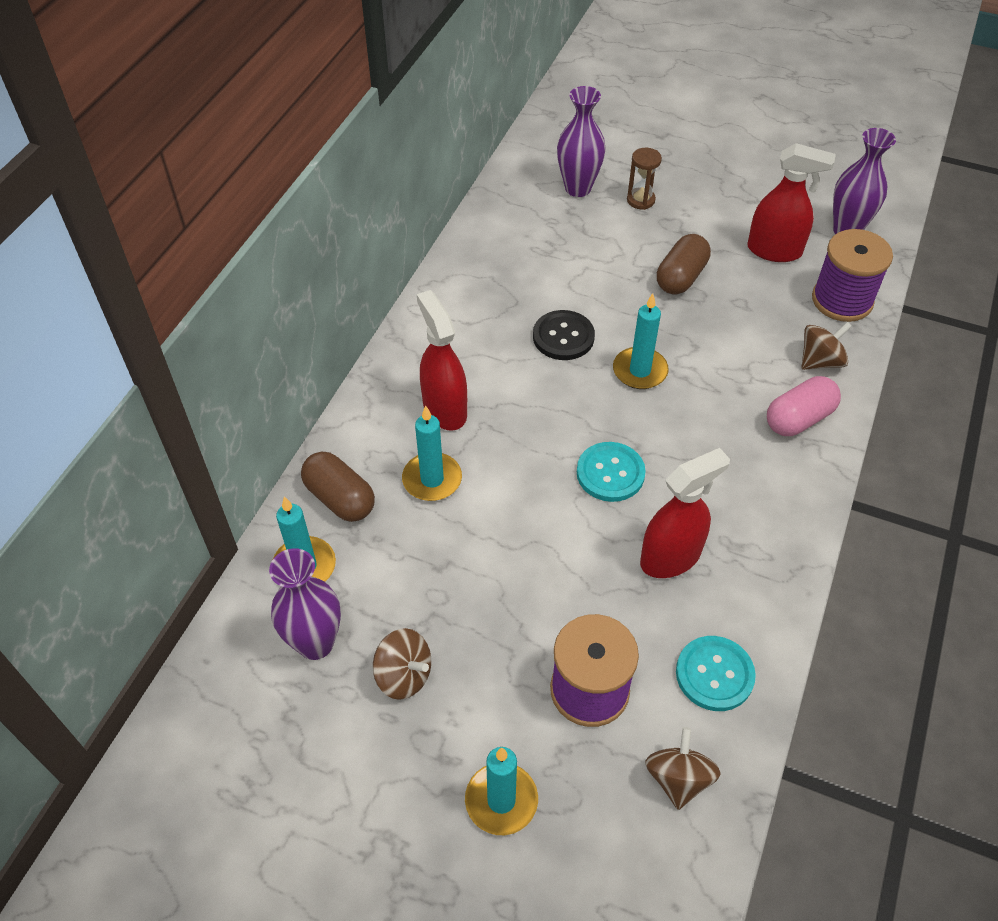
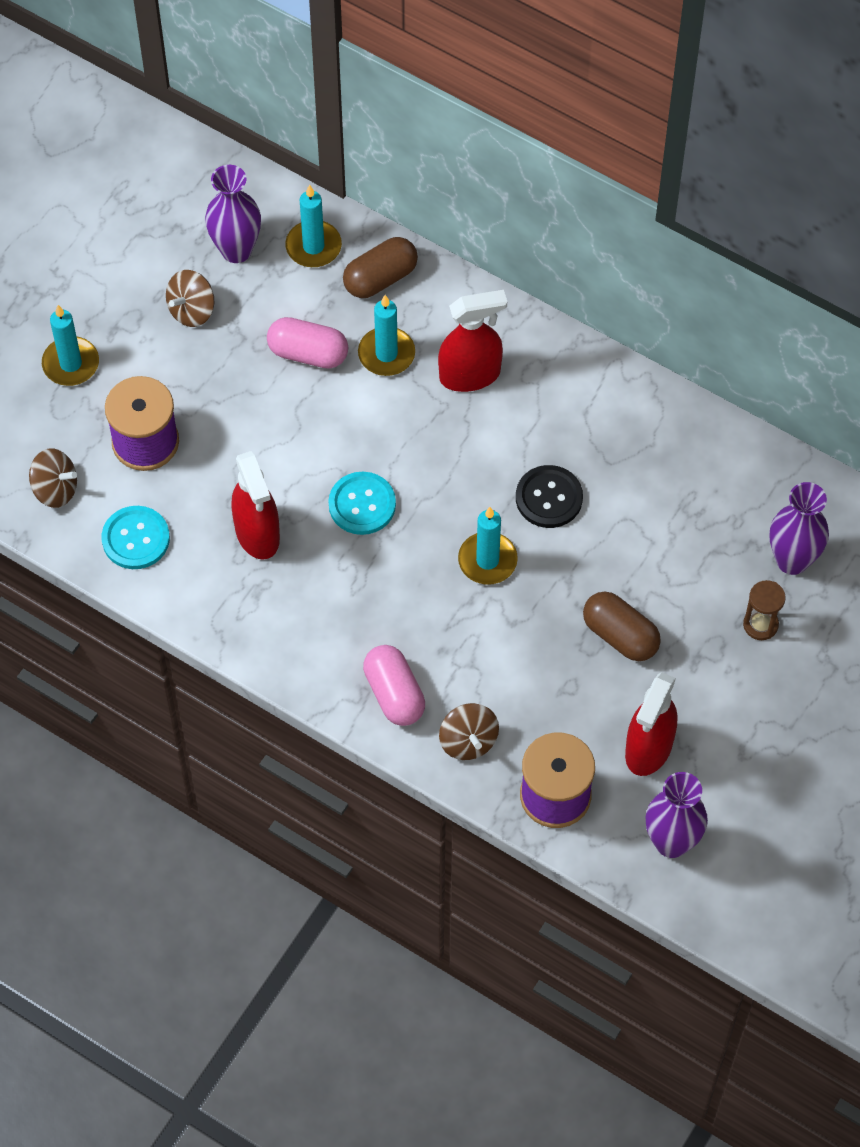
camera: 100 degrees right, 10 degrees up
(443, 548) = (308, 353): none -> pink capsule

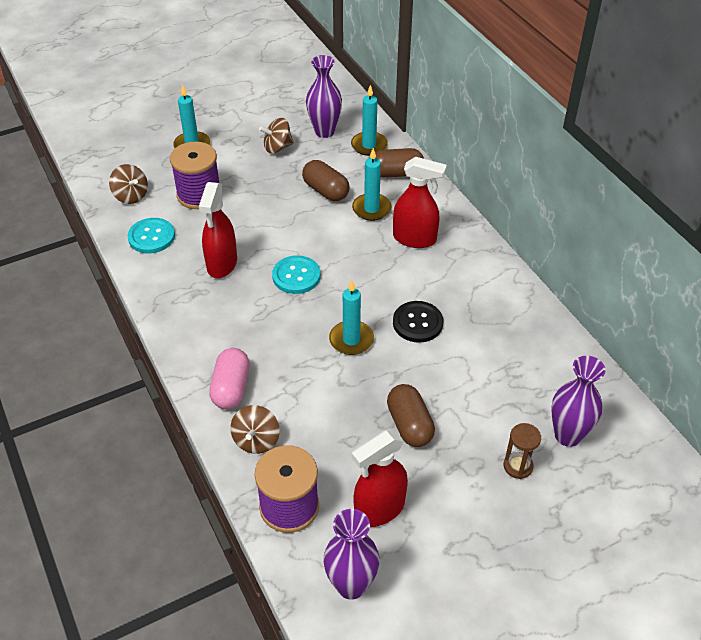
camera: 30 degrees right, 15 degrees down
(308, 353) = (326, 191): pink capsule -> brown capsule

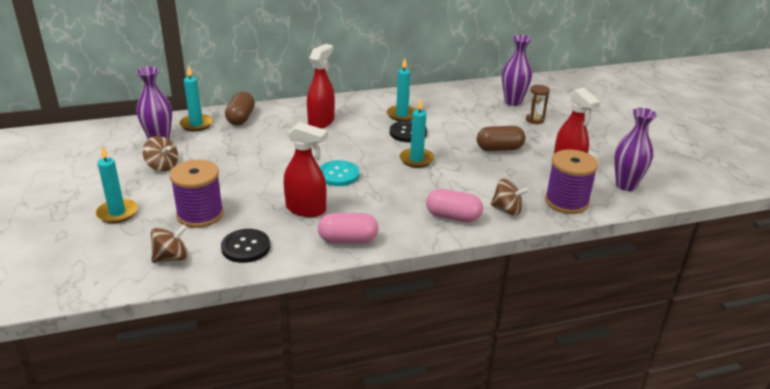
camera: 80 degrees left, 15 degrees down
(151, 237) = (246, 247): turquoise button -> black button
(173, 305) = (348, 240): none -> pink capsule
(277, 147) = (162, 166): brown spinning top -> brown spinning top turned 45 degrees counterclockwise
(326, 191) = (241, 150): brown capsule -> none
(371, 209) = (277, 133): turquoise candle -> turquoise candle (402, 115)

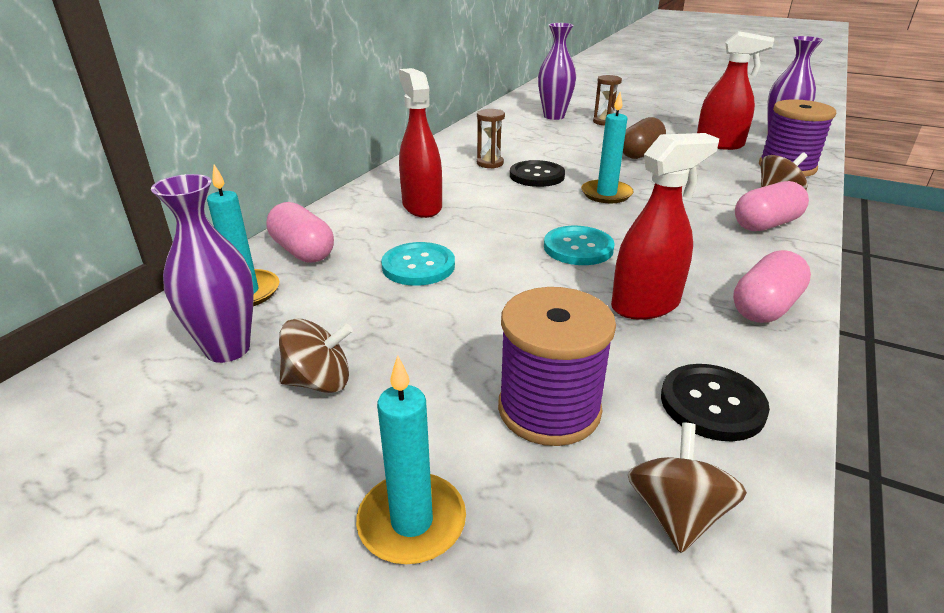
camera: 45 degrees left, 0 degrees up
(241, 118) = (303, 251): brown capsule -> pink capsule
(264, 146) = (418, 266): none -> turquoise button
(402, 115) = (490, 163): turquoise candle -> brown hourglass

